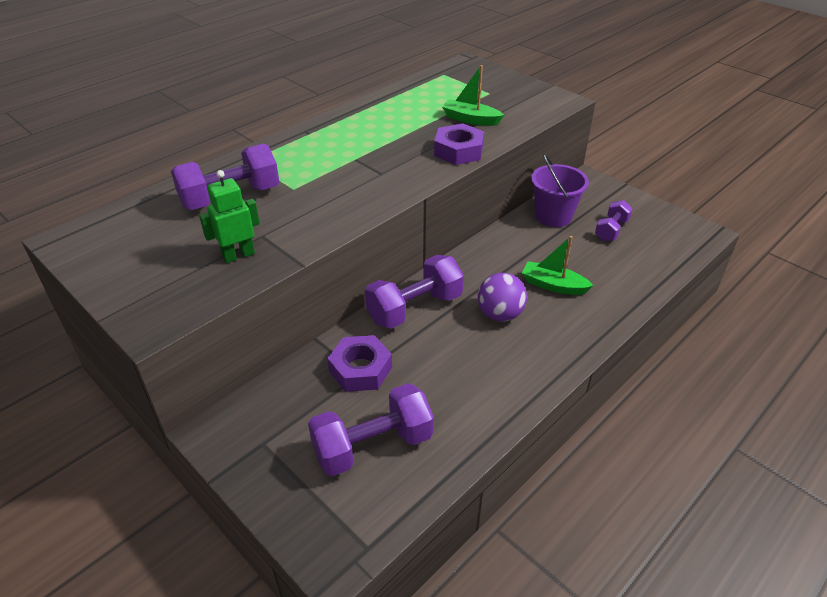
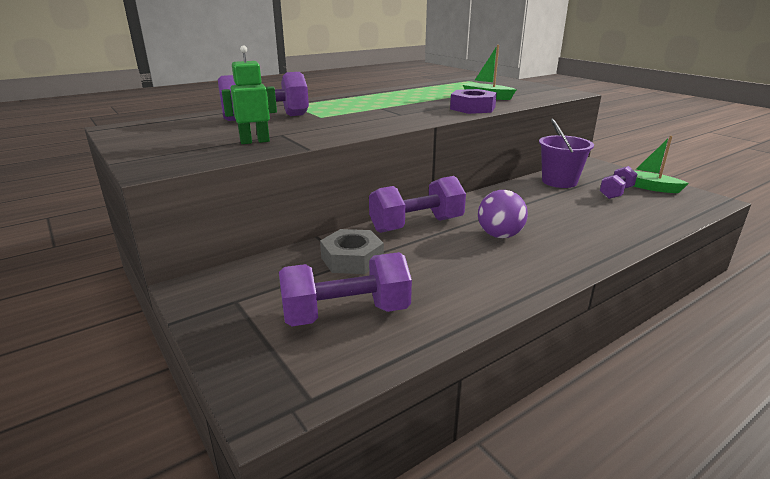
camera: 10 degrees right, 15 degrees down
(360, 369) = (352, 259): purple nut -> grey nut
(553, 285) = (556, 221): green boat -> green boat (649, 187)

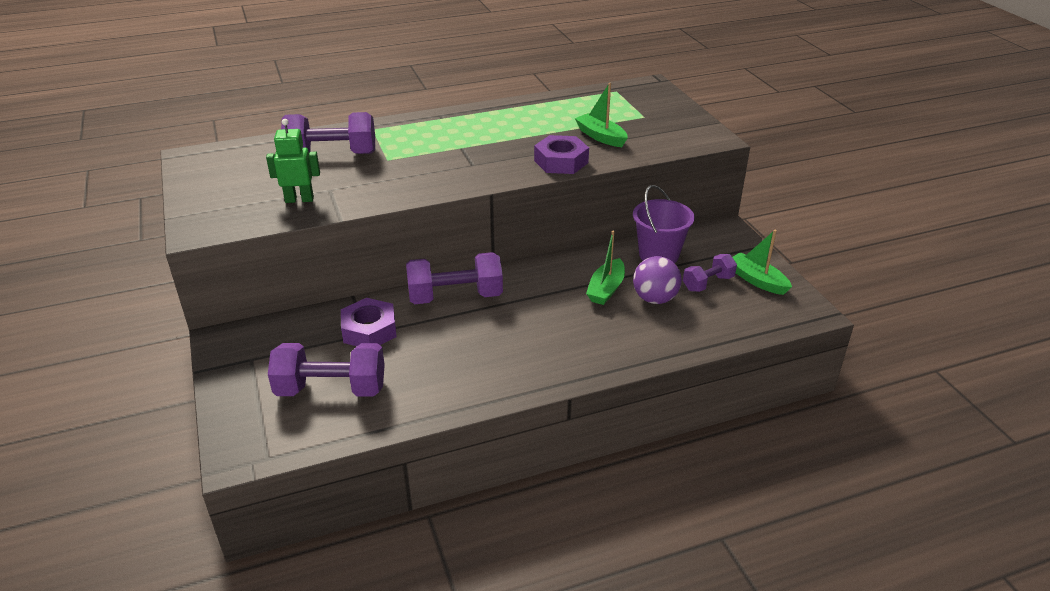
camera: 15 degrees right, 10 degrees up
(352, 259) = (369, 330): grey nut -> purple nut
(499, 235) = (527, 324): purple ball -> purple ball (655, 299)
(541, 205) = (606, 289): none -> green boat

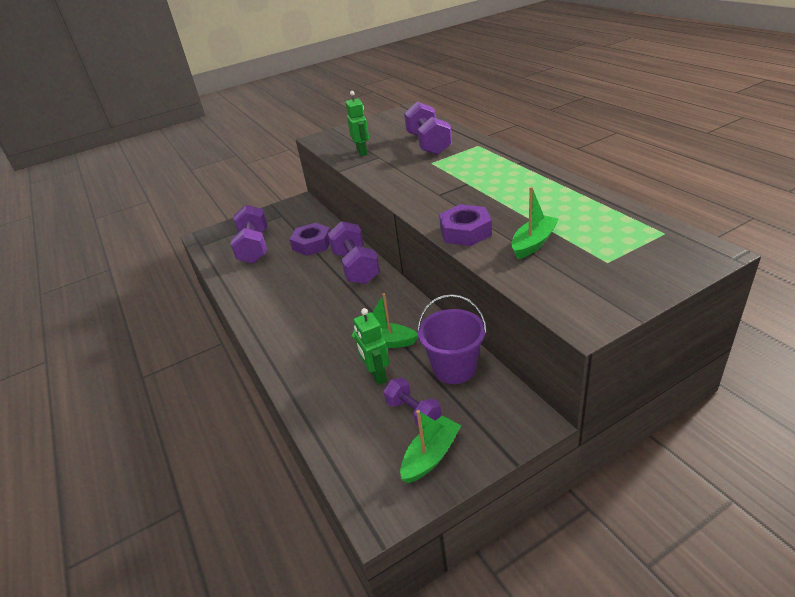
camera: 85 degrees right, 0 degrees up
(655, 299) = (376, 375): purple ball -> green robot

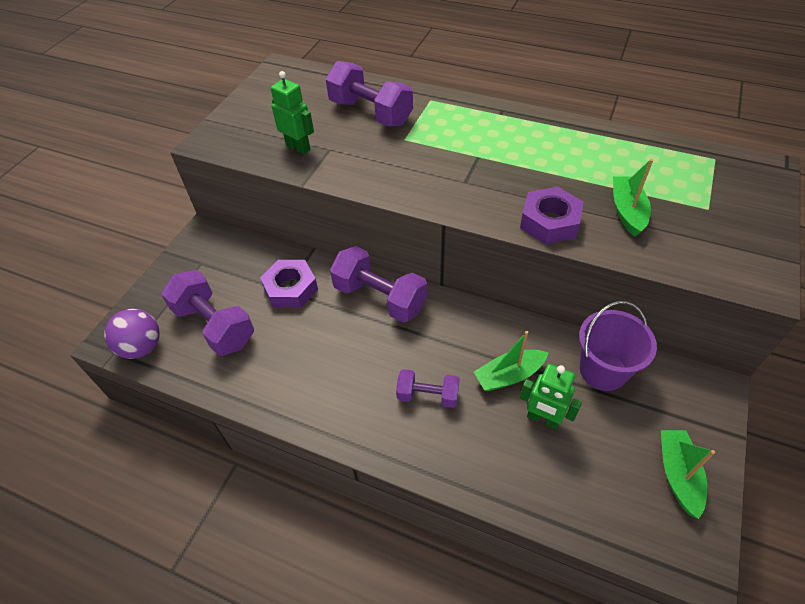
camera: 40 degrees left, 15 degrees up
(212, 244) = (142, 347): none -> purple ball
(413, 412) = (617, 439): purple dumbbell -> purple dumbbell (427, 395)

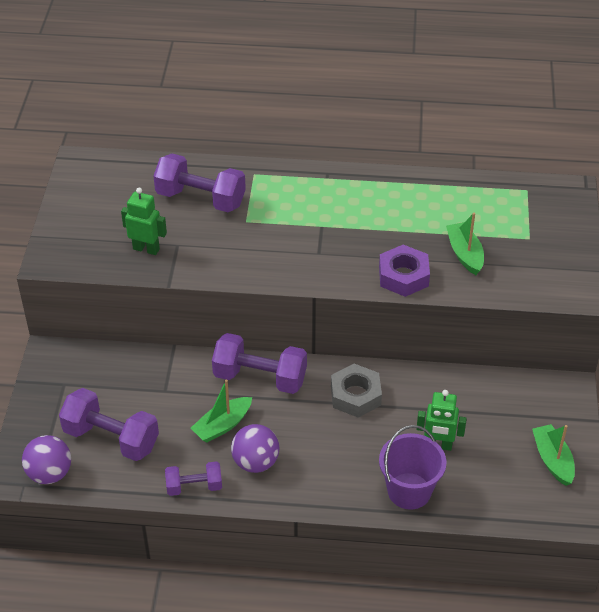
camera: 20 degrees left, 5 degrees down
(290, 289) = (169, 388): purple nut -> none
(339, 387) = (255, 462): none -> purple ball
(427, 395) = (336, 450): purple dumbbell -> purple dumbbell (194, 486)
(469, 339) = (355, 395): none -> grey nut
(509, 375) = (400, 418): green boat -> green boat (222, 425)
(603, 370) = (477, 395): purple bucket -> purple bucket (409, 491)

